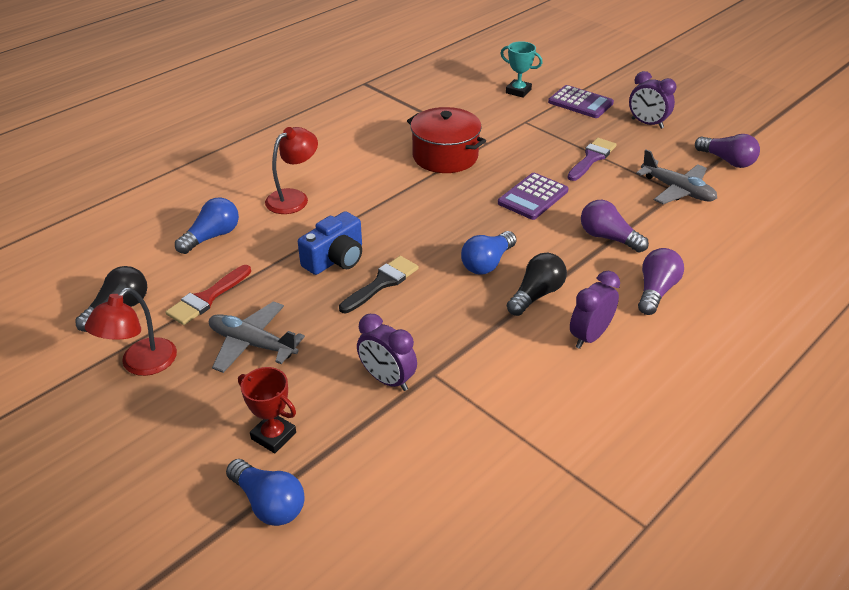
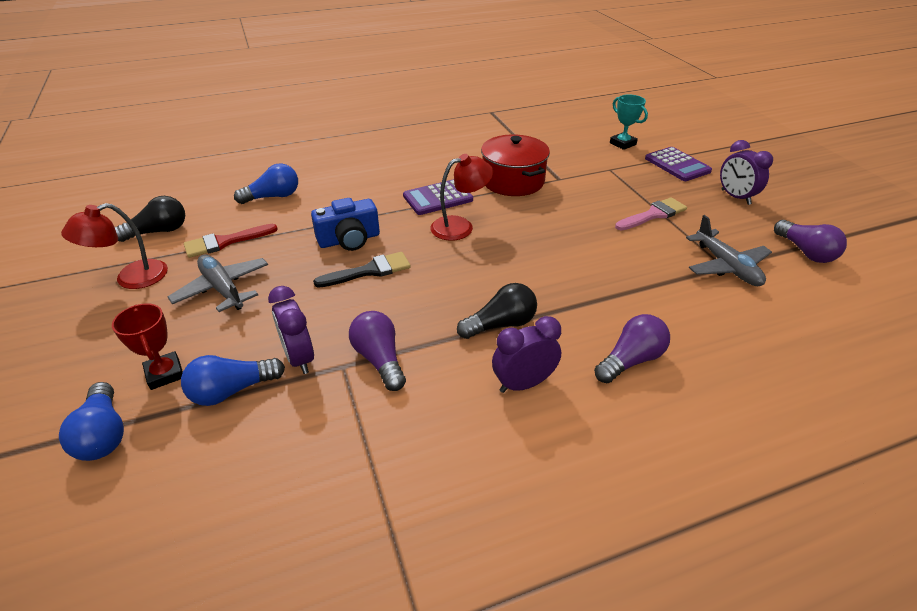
camera: 25 degrees right, 0 degrees up
(294, 198) = (360, 183): red lamp -> red lamp (460, 226)
(487, 263) = (477, 281): blue light bulb -> blue light bulb (232, 390)
(533, 197) = (567, 234): purple calculator -> purple calculator (438, 198)
(591, 158) = (653, 215): purple brush -> pink brush
(608, 238) = (616, 292): purple light bulb -> purple light bulb (379, 359)

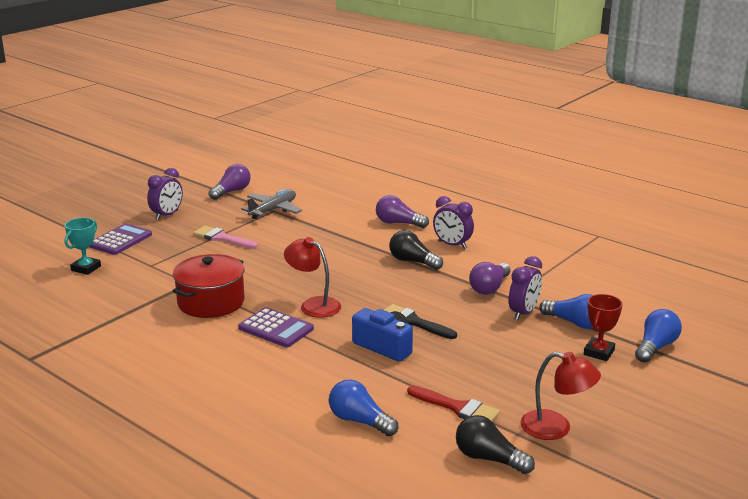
camera: 120 degrees left, 15 degrees down
(223, 289) = (508, 374): grey plane -> none

